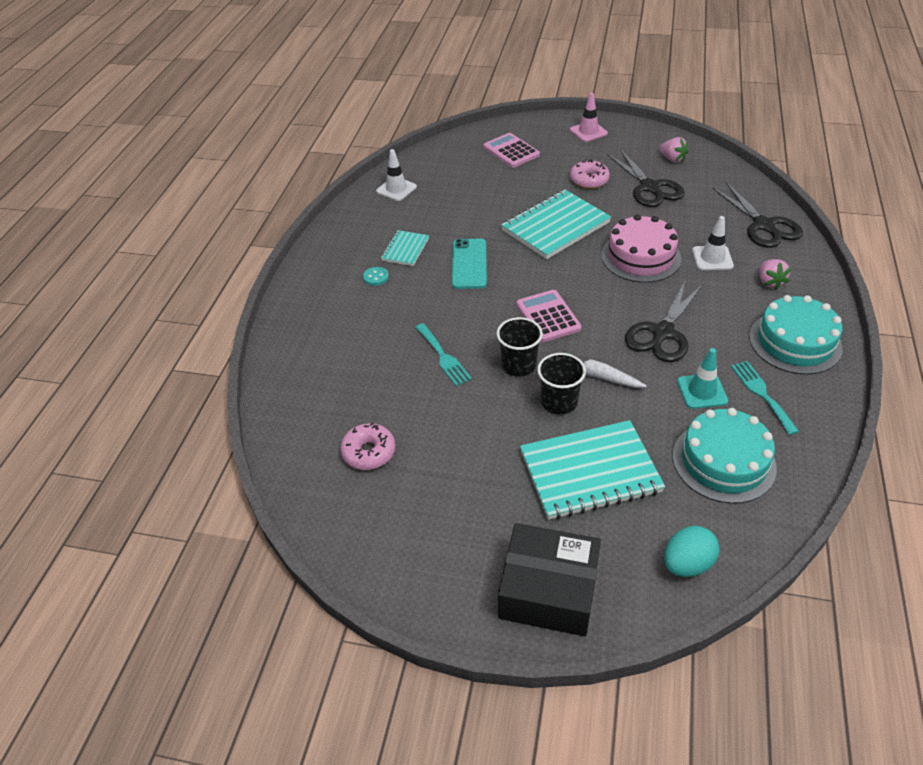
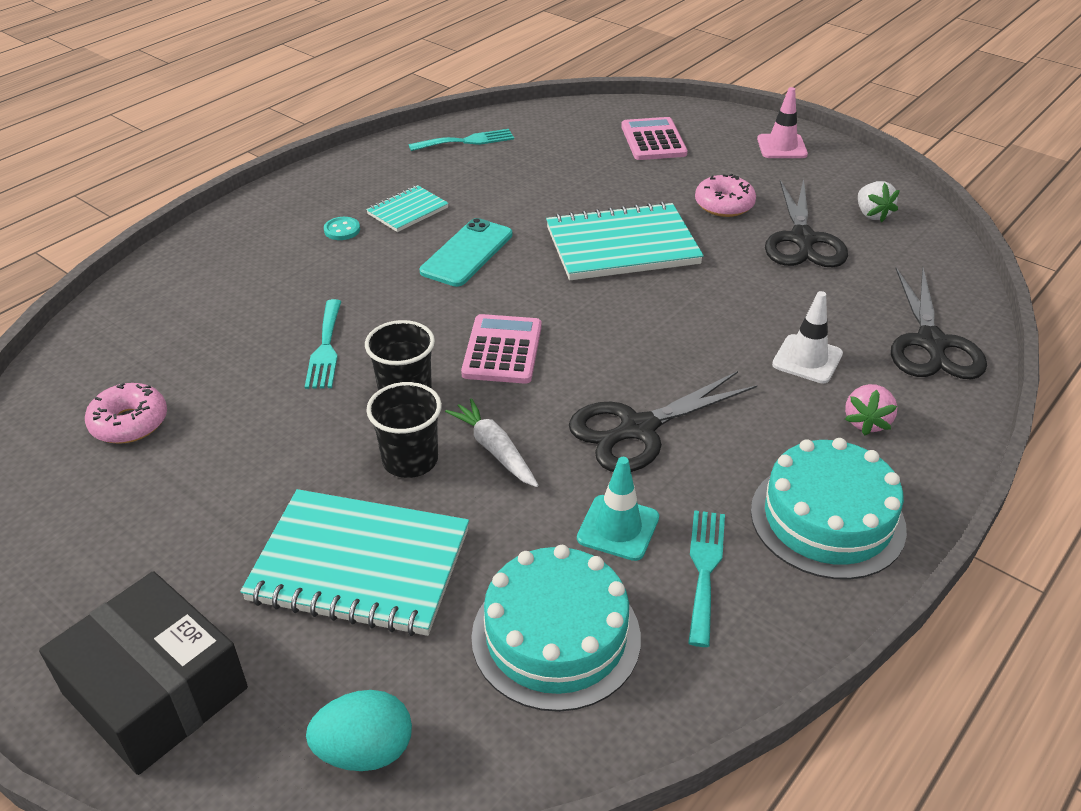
camera: 25 degrees right, 5 degrees down
(396, 189) = (466, 141): white traffic cone -> turquoise fork
(641, 257) = (703, 321): pink cake -> none
(672, 159) = (872, 214): pink strawberry -> white strawberry

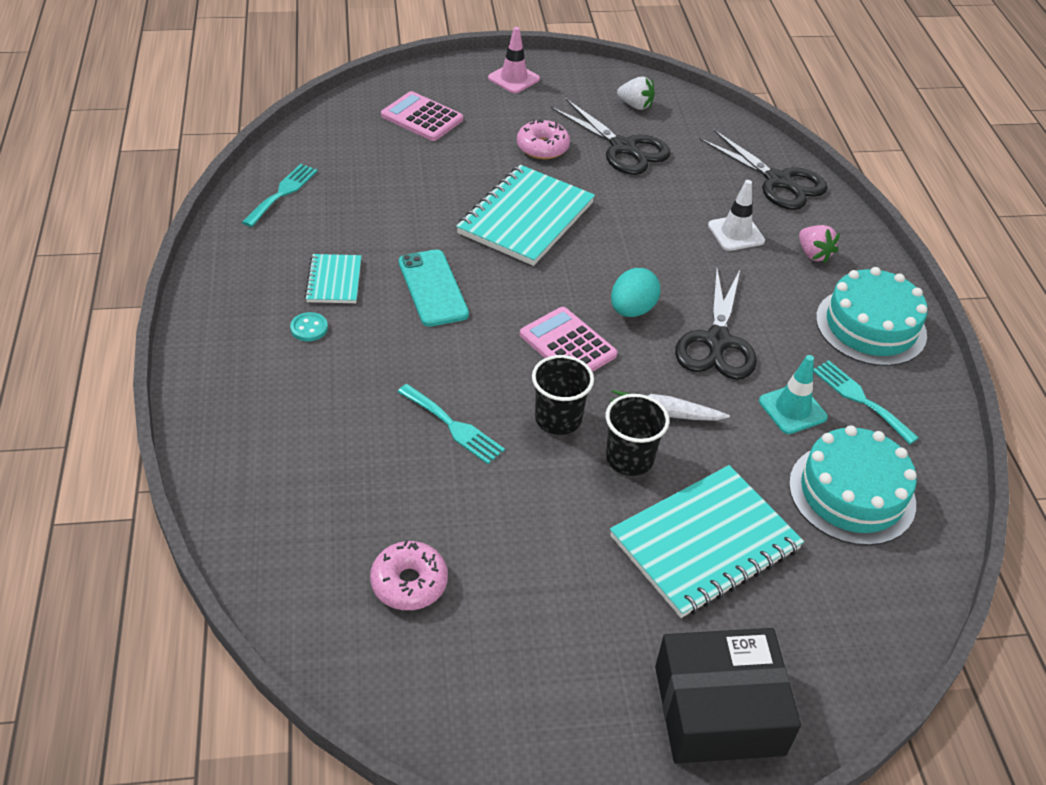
camera: 50 degrees left, 5 degrees up
(365, 751) = (862, 632): turquoise egg -> turquoise egg (632, 310)

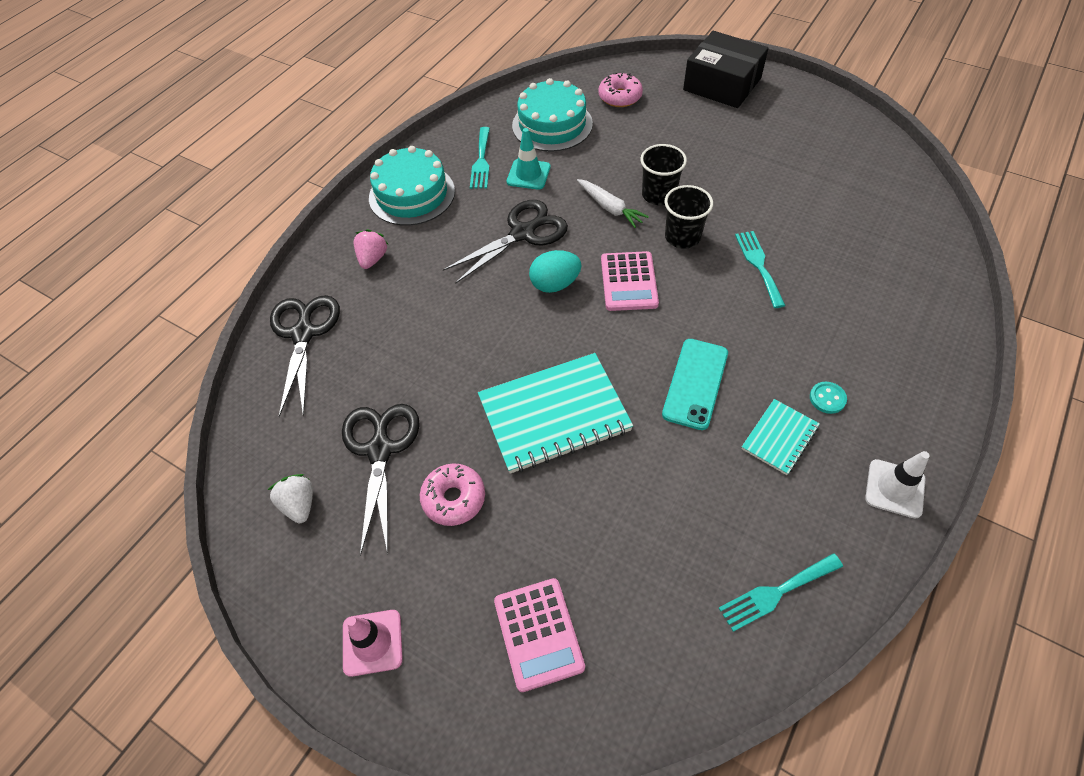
camera: 135 degrees left, 10 degrees up
(409, 583) = (846, 193): pink donut -> pink donut (620, 97)
(705, 543) = (659, 140): turquoise notebook -> none
(736, 233) = (402, 305): white traffic cone -> white traffic cone (894, 488)

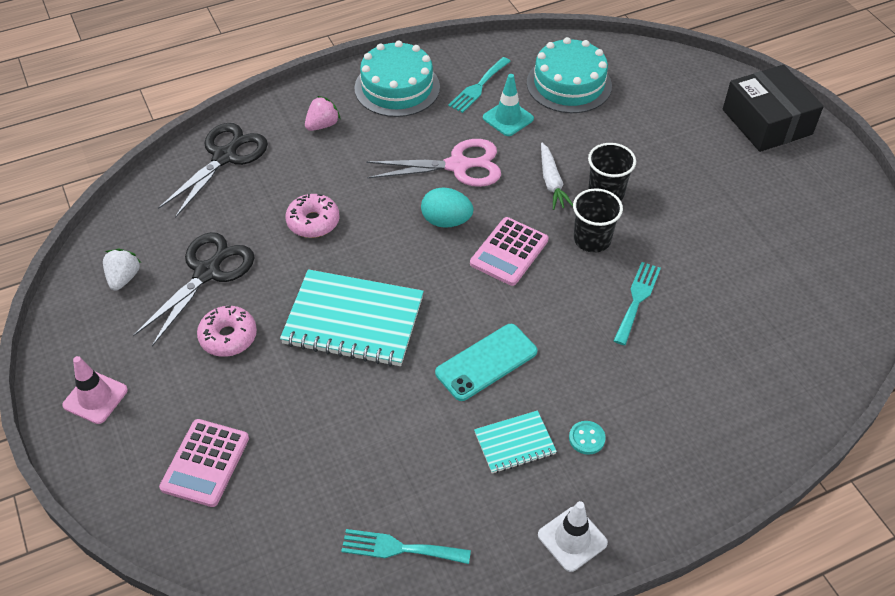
camera: 30 degrees right, 5 degrees down
(522, 233) = (457, 166): black scissors -> pink scissors
(620, 97) = (655, 88): pink donut -> pink donut (313, 222)

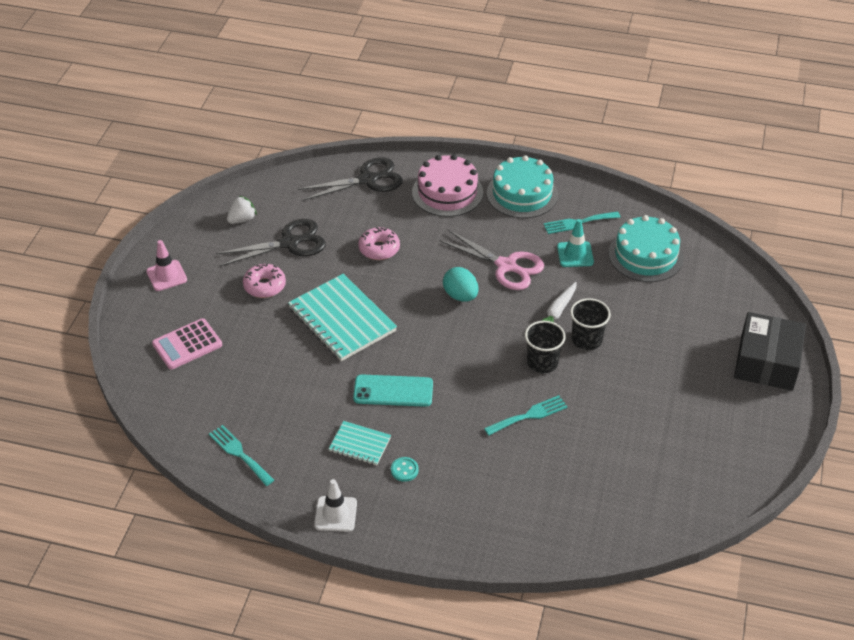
camera: 40 degrees right, 5 degrees down
(322, 125) = (447, 192): pink strawberry -> pink cake
(509, 252) = (479, 337): pink calculator -> none

